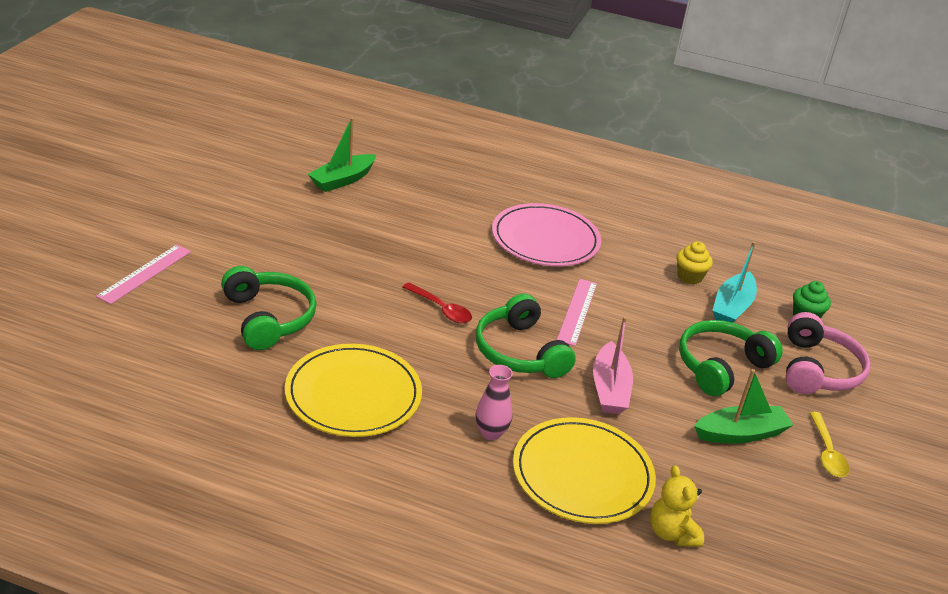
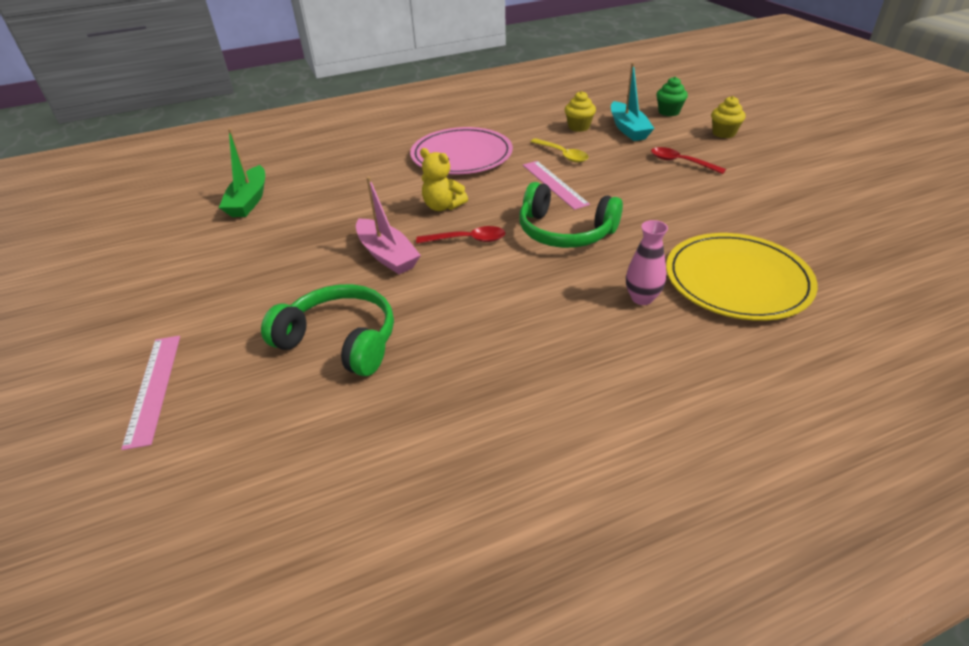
camera: 35 degrees left, 5 degrees up
(353, 394) = (506, 348): yellow plate -> none
(609, 389) = (653, 216): pink boat -> pink boat (387, 255)
(671, 533) = (841, 275): yellow teddy bear -> yellow teddy bear (443, 206)
(720, 366) = (681, 162): green headphones -> red spoon
(740, 433) = (758, 191): green boat -> none
(818, 370) = (724, 133): pink headphones -> yellow cupcake
(827, 452) = (808, 171): yellow spoon -> yellow spoon (562, 155)

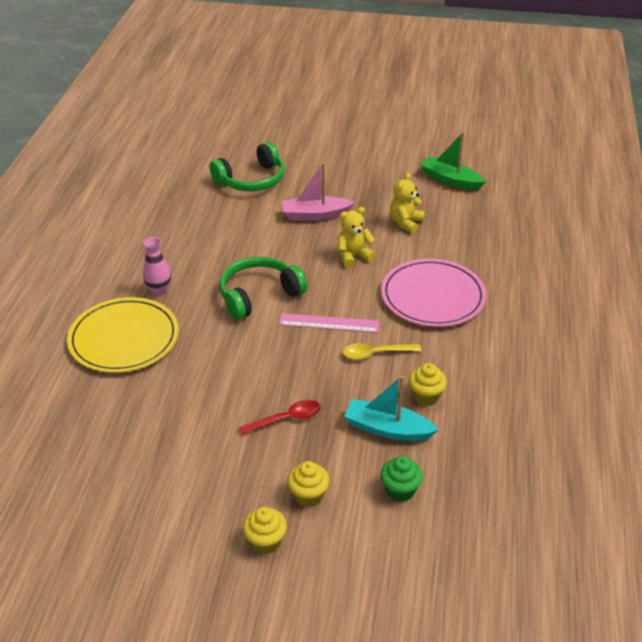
camera: 120 degrees right, 0 degrees up
(153, 388) = (278, 128): pink ruler -> none
(356, 199) = (405, 222): none -> yellow teddy bear
(467, 240) = (297, 250): red spoon -> none
(778, 133) = (265, 542): none -> yellow cupcake

